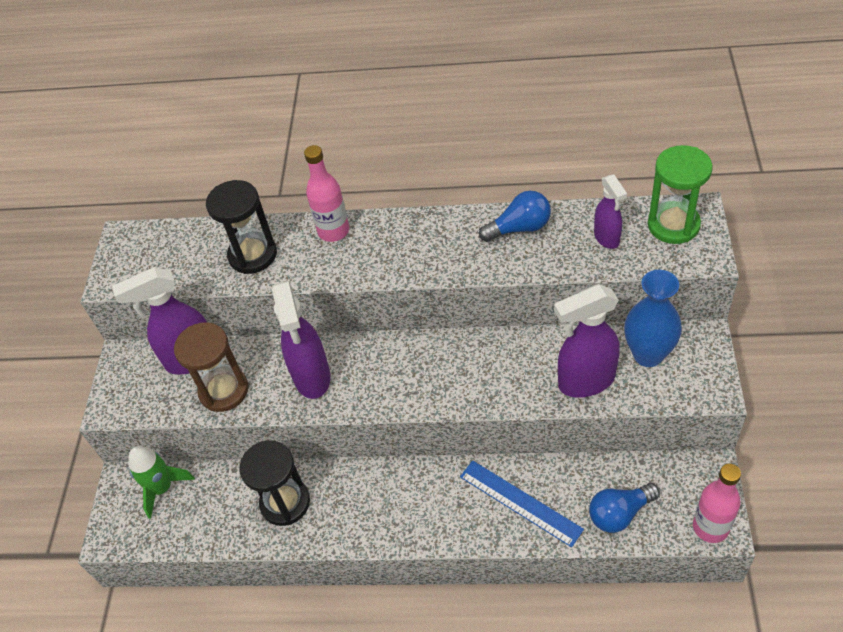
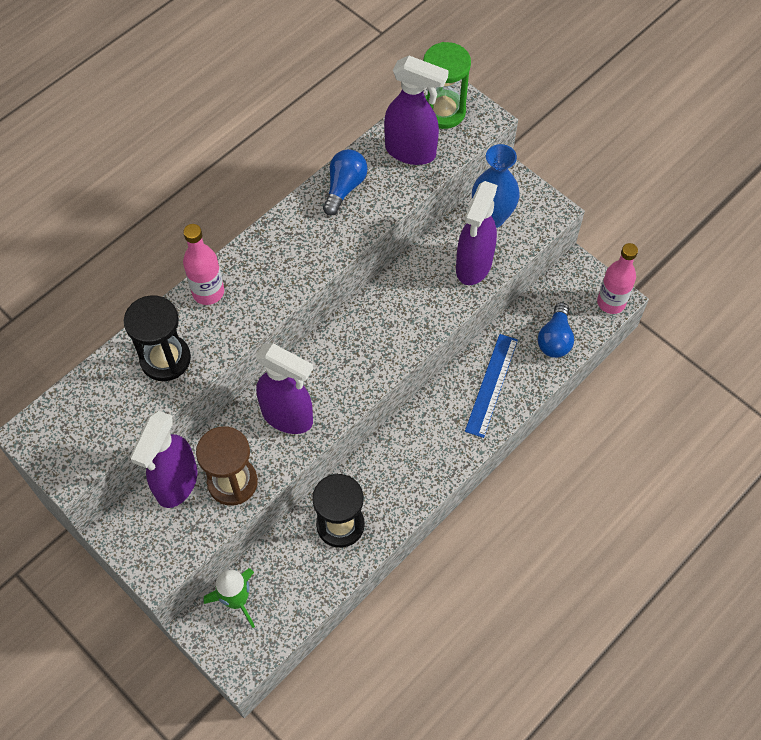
camera: 55 degrees left, 10 degrees up
(520, 502) = (491, 385): blue ruler -> blue ruler turned 60 degrees counterclockwise
(607, 238) = (411, 152): purple spray bottle -> purple spray bottle, size x1.72

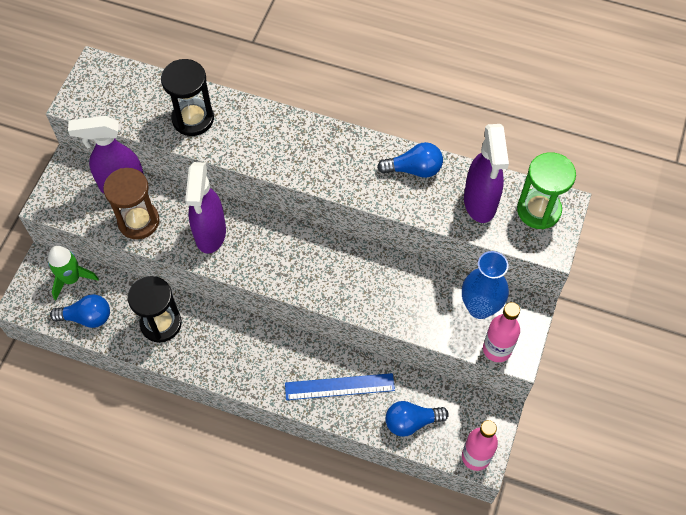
camera: 65 degrees right, 0 degrees up
(208, 292) = (264, 119): pink bottle -> pink bottle (497, 349)
(294, 599) = (87, 317): none -> blue light bulb
(473, 266) = (421, 312): purple spray bottle -> none

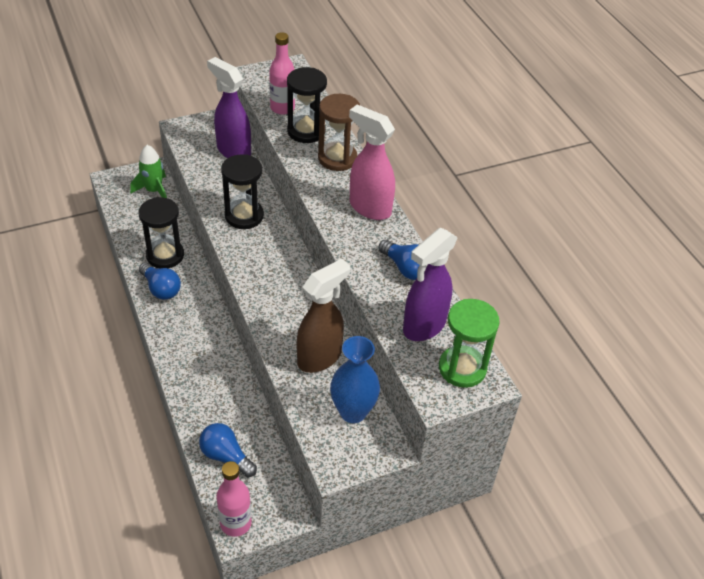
camera: 45 degrees right, 15 degrees down
(87, 317) = (132, 216): blue light bulb -> blue light bulb (161, 289)
(138, 221) = (215, 175): brown hourglass -> brown hourglass (337, 158)
(210, 234) = (244, 216): purple spray bottle -> black hourglass
(327, 143) = (369, 208): none -> pink spray bottle
(339, 386) = (213, 389): blue ruler -> none
(411, 290) = (320, 357): none -> brown spray bottle
(497, 349) = (326, 448): pink bottle -> pink bottle (282, 108)

